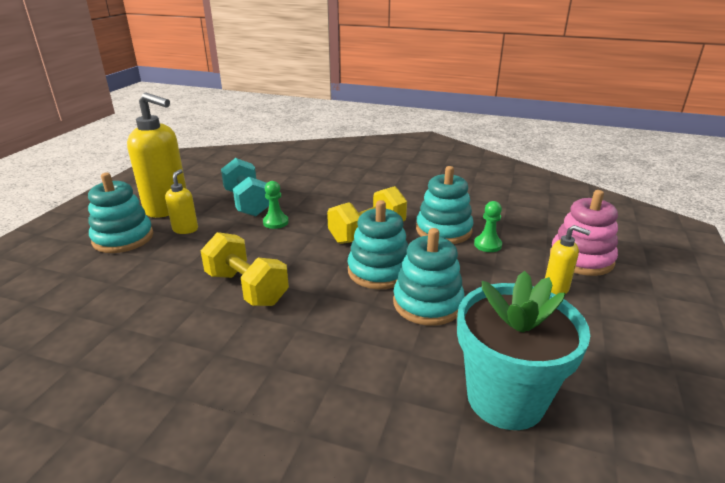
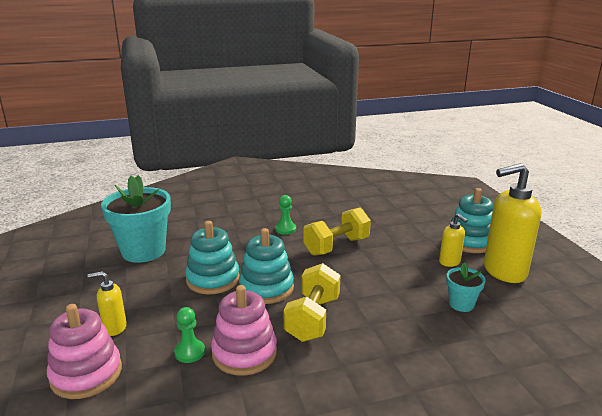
camera: 145 degrees right, 5 degrees down
(247, 203) = (461, 304): turquoise dumbbell -> turquoise flower pot
(247, 288) = (336, 246): yellow dumbbell -> yellow dumbbell turned 45 degrees counterclockwise
(275, 222) = (401, 295): green pawn -> green pawn (285, 229)
(443, 230) = (244, 353): turquoise stacking toy -> pink stacking toy

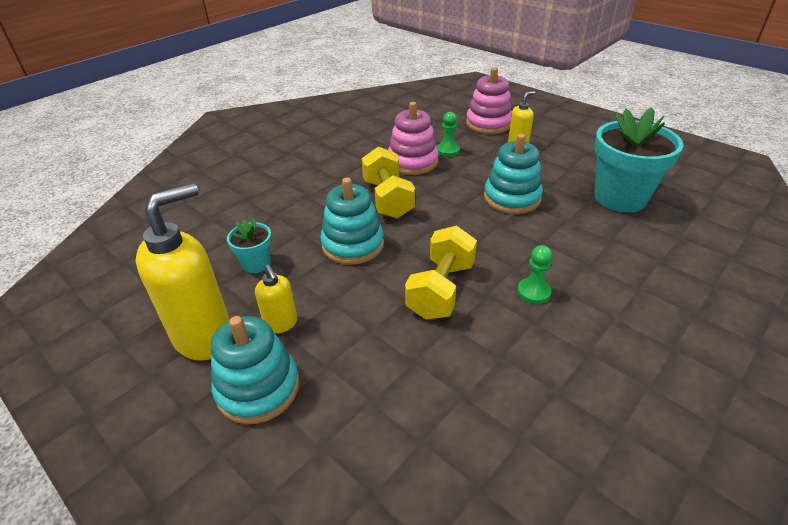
camera: 150 degrees right, 15 degrees up
(266, 288) = (455, 208): turquoise stacking toy -> turquoise stacking toy (353, 245)
(450, 262) = (281, 324): yellow soap dispenser -> yellow soap dispenser turned 150 degrees counterclockwise

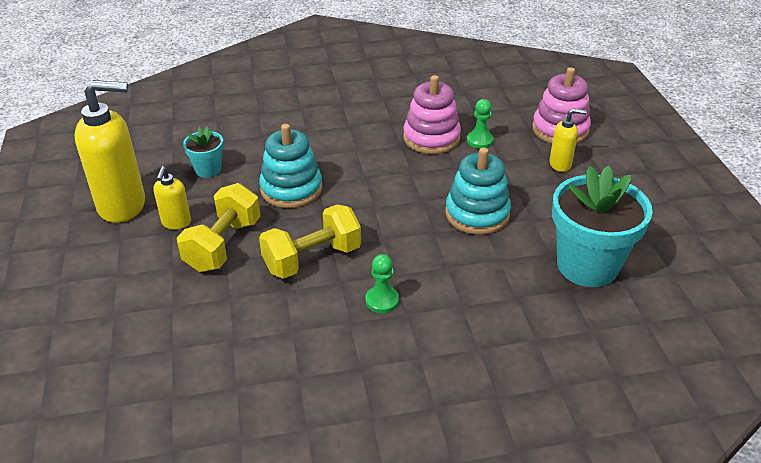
camera: 35 degrees right, 0 degrees up
(258, 388) = (118, 257): turquoise stacking toy -> none
(388, 199) = (366, 163): yellow dumbbell -> yellow dumbbell (223, 245)

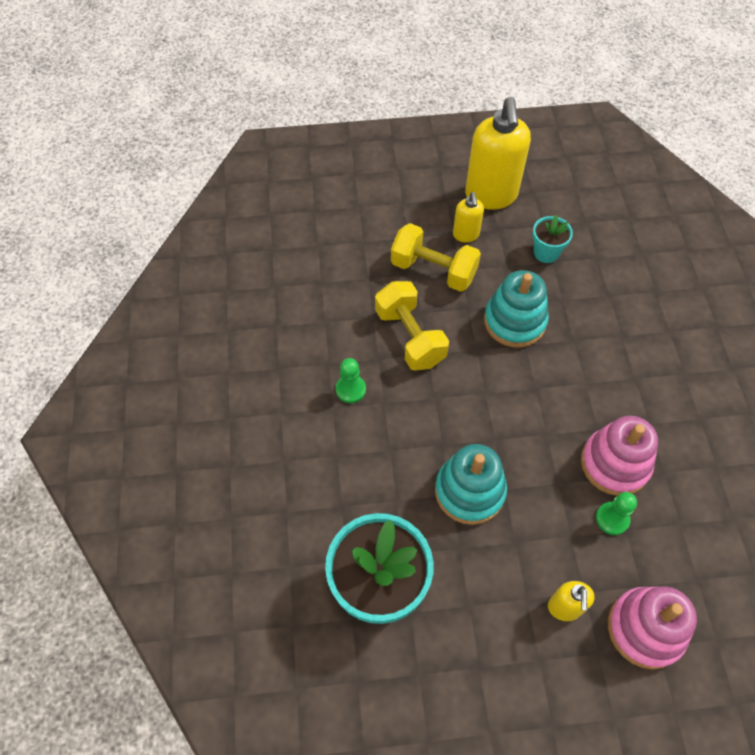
camera: 95 degrees right, 20 degrees up
(176, 223) = (466, 235): yellow soap dispenser -> yellow soap dispenser turned 105 degrees counterclockwise

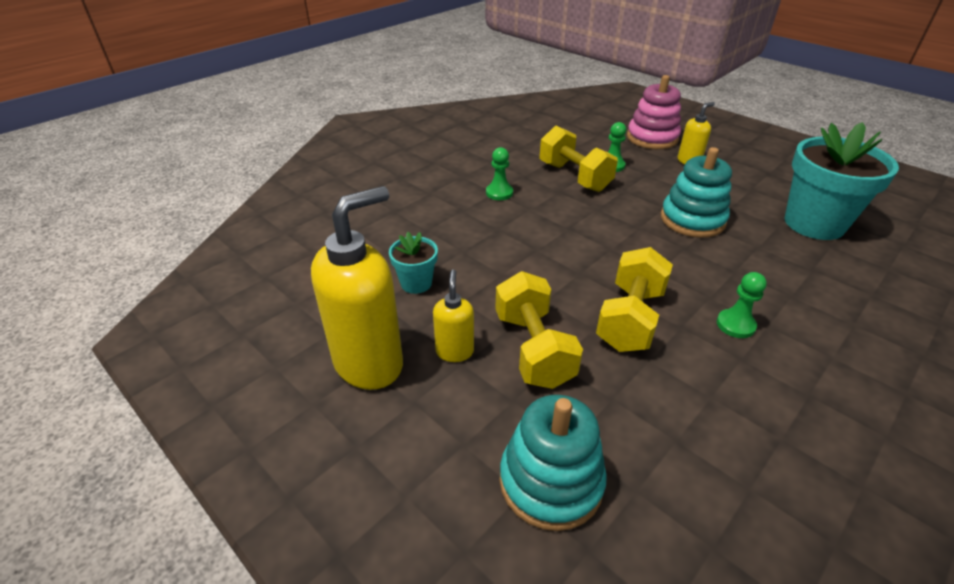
camera: 130 degrees left, 20 degrees down
(466, 235) = (454, 351): yellow soap dispenser -> yellow soap dispenser turned 45 degrees counterclockwise
(514, 321) = (522, 265): turquoise stacking toy -> turquoise stacking toy (551, 481)
(615, 464) = (574, 177): pink stacking toy -> yellow dumbbell
(630, 380) = (499, 193): none -> green pawn

